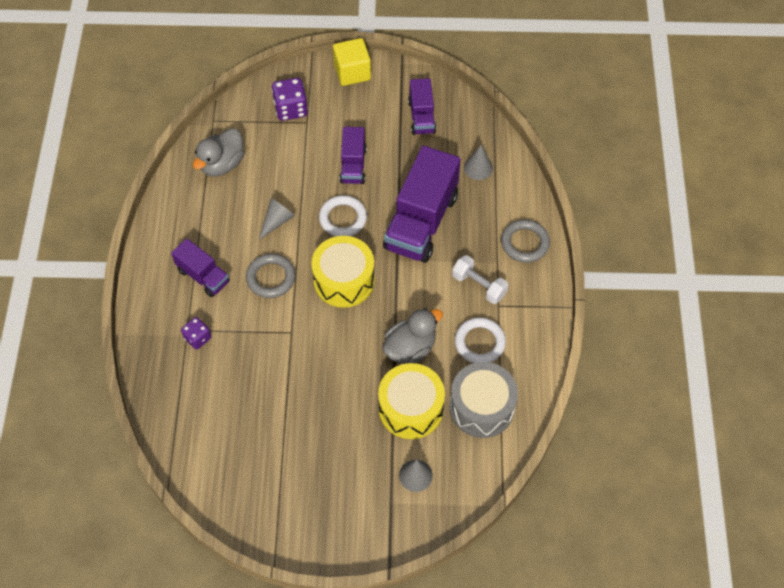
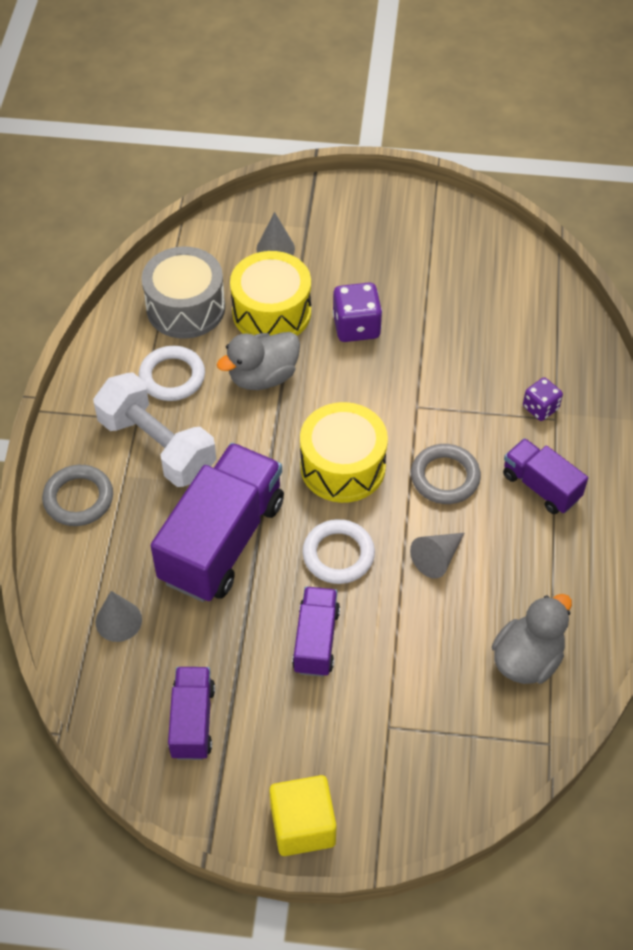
camera: 175 degrees left, 5 degrees down
(291, 109) = (415, 755): purple dice -> purple dice (356, 327)
(479, 285) = (157, 446): white dumbbell -> white dumbbell, size x1.68

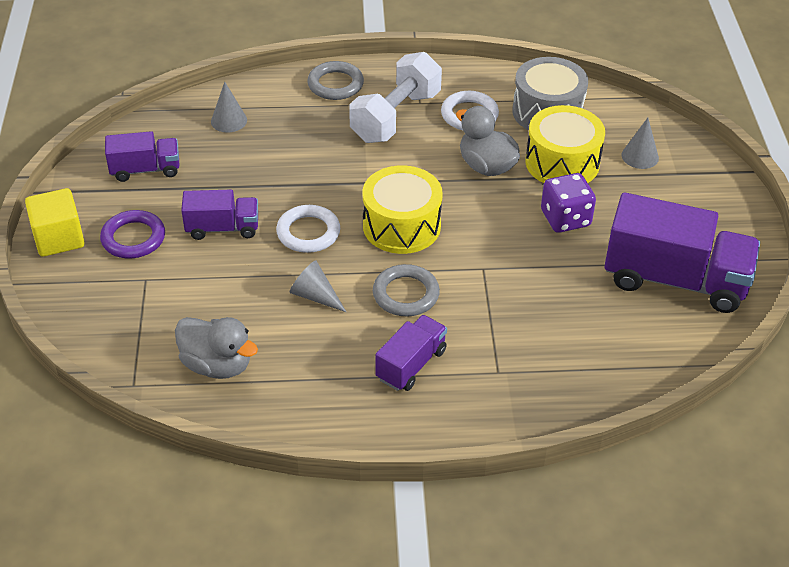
camera: 80 degrees right, 10 degrees down
(222, 541) = (310, 164): purple truck -> purple truck (675, 280)
(317, 738) = (133, 238): none -> purple ring
(540, 408) = (508, 359): purple dice -> none

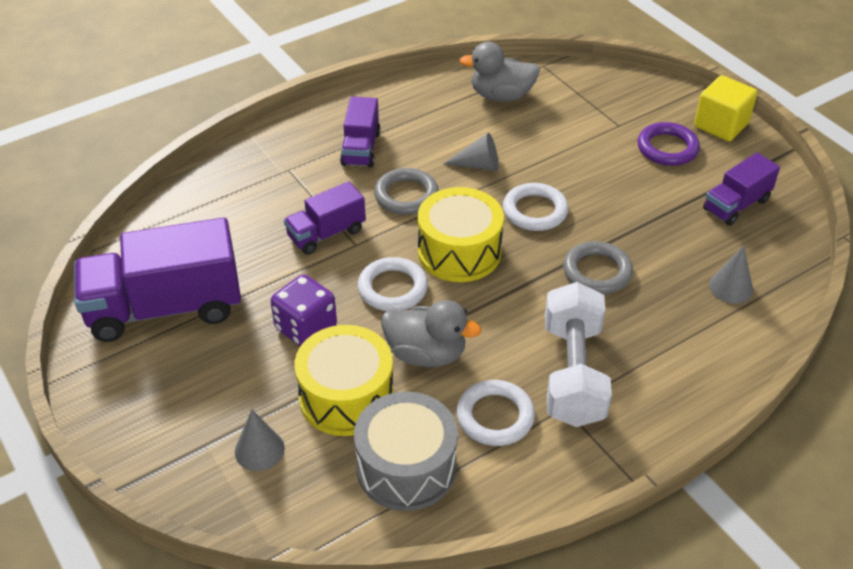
camera: 150 degrees right, 0 degrees up
(222, 228) = (609, 184): purple truck -> purple truck (326, 234)
(335, 84) = (679, 387): grey ring -> grey ring (597, 272)
(478, 220) = (392, 288): none -> white ring

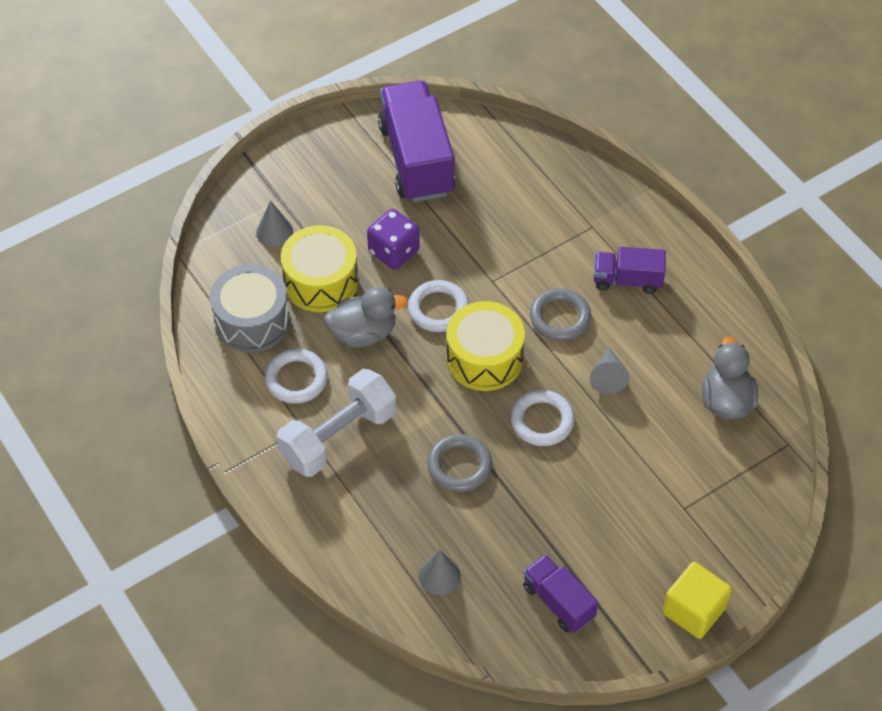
camera: 90 degrees right, 10 degrees up
(326, 234) = (506, 259): purple truck -> none
(426, 354) = (363, 333): grey duck -> grey duck turned 120 degrees counterclockwise
(573, 373) = (338, 436): white dumbbell -> white dumbbell turned 45 degrees counterclockwise
(667, 148) = (648, 550): purple ring -> none

